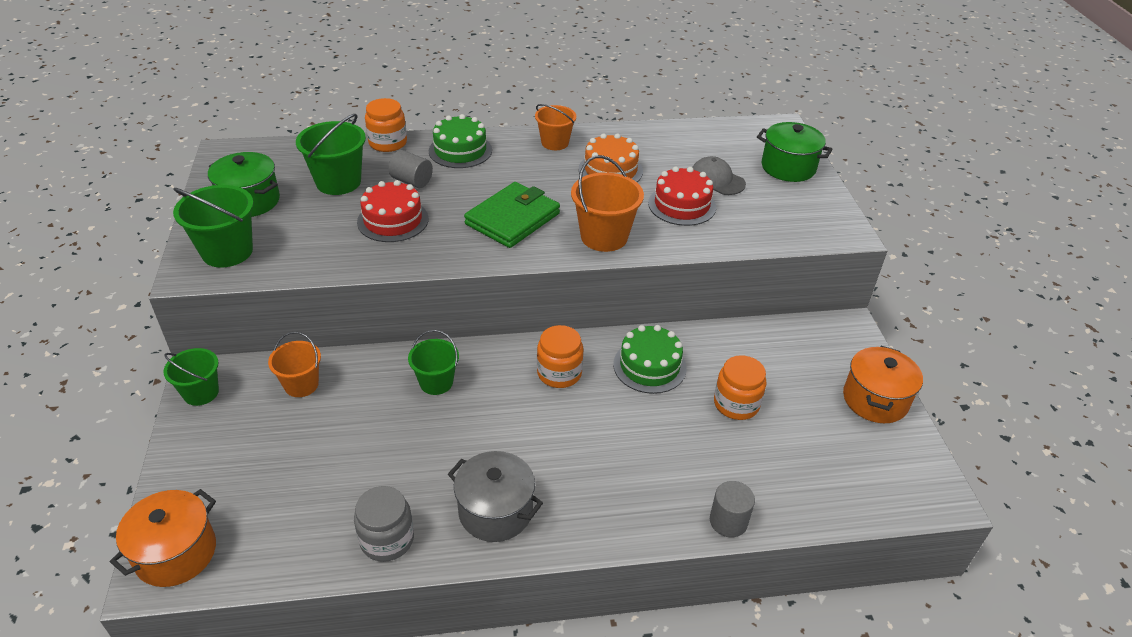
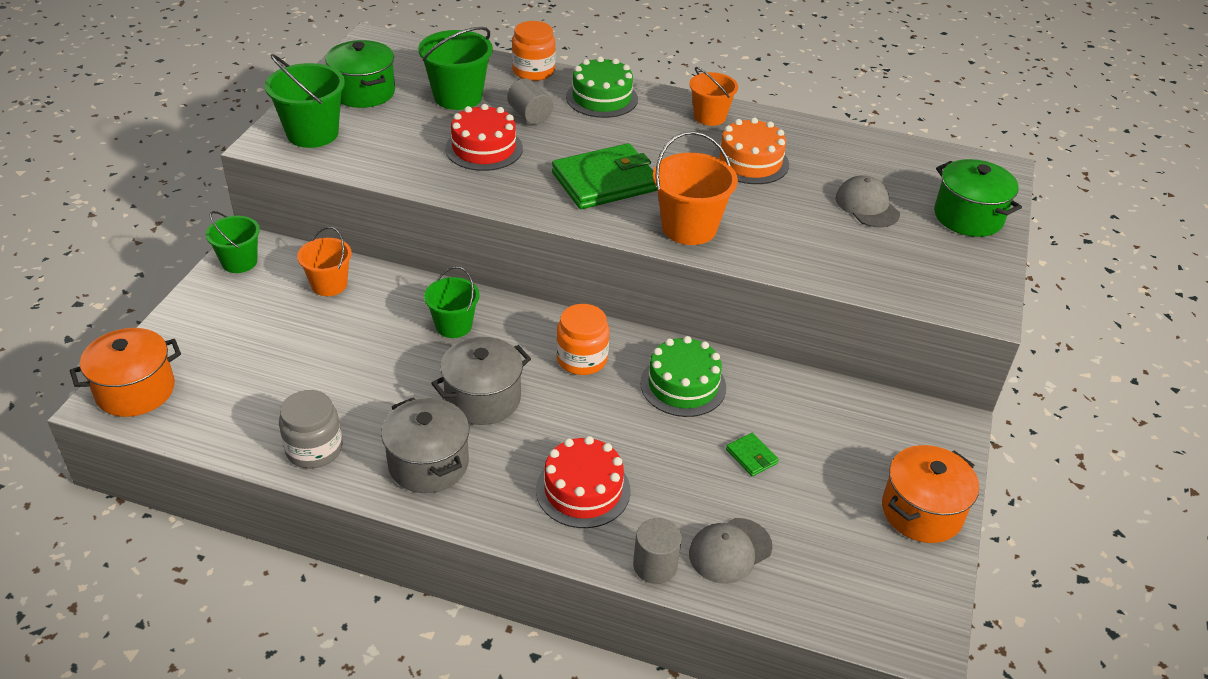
camera: 25 degrees right, 0 degrees up
(503, 436) = (483, 399): none -> grey pot
(682, 205) = (803, 221): red cake -> red cake (583, 490)
(736, 404) = (751, 456): orange jar -> green wallet
(772, 485) = (730, 550): none -> grey cap

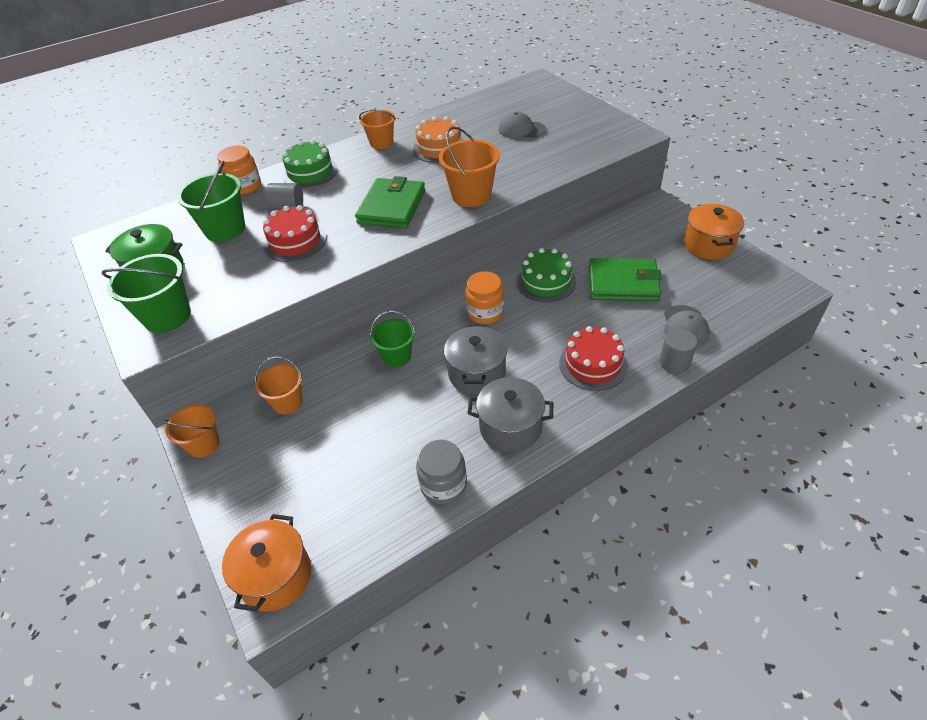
camera: 45 degrees left, 5 degrees up
(239, 262) = (203, 444): green bucket -> orange bucket
(751, 456) = (623, 283): green wallet -> green wallet, size x2.36
(968, 217) = (564, 105): green pot -> none

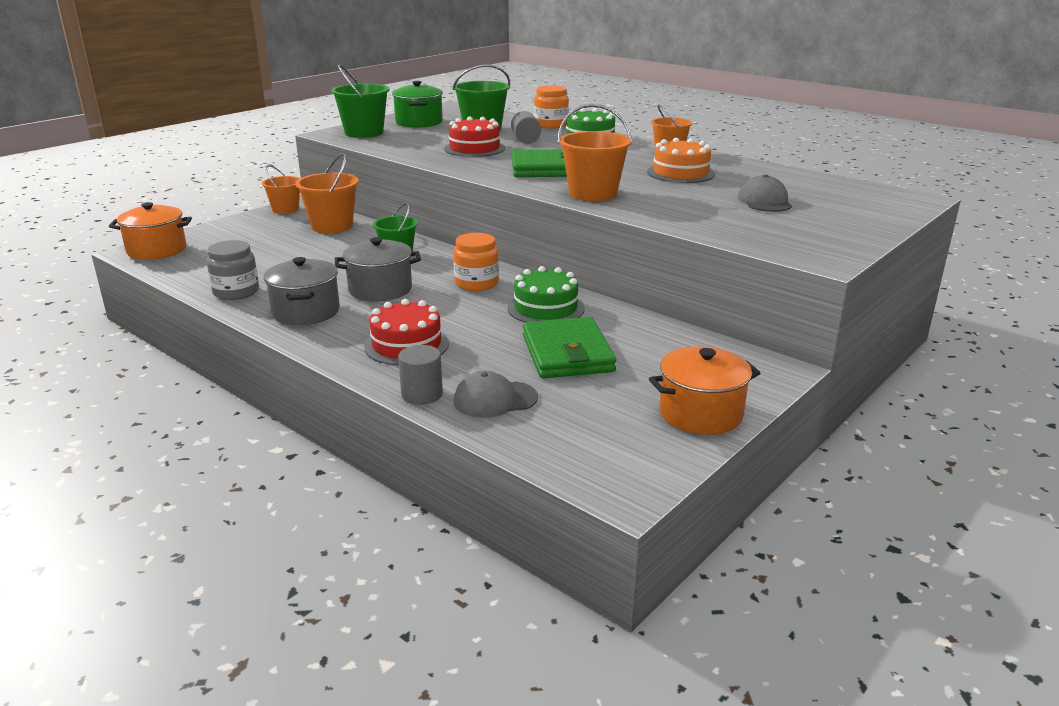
camera: 70 degrees right, 20 degrees down
(287, 402) = (332, 226): orange bucket -> orange bucket, size x1.51

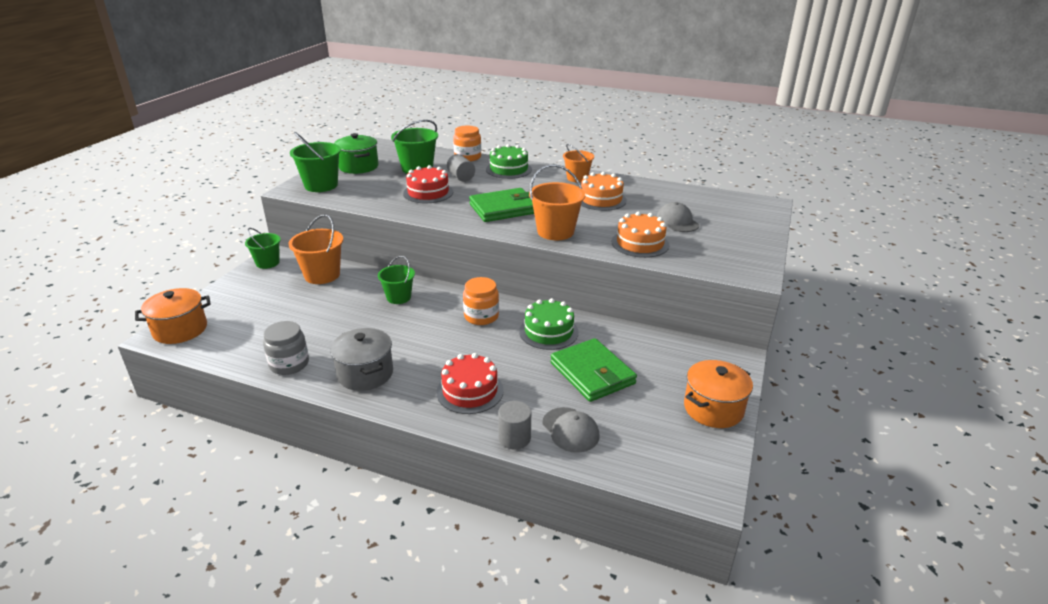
camera: 20 degrees left, 5 degrees up
(285, 210) = (267, 263): orange bucket -> green bucket
(380, 289) = (410, 337): grey pot -> none
(495, 399) = (570, 430): grey cap -> grey cap turned 90 degrees counterclockwise
(692, 214) = (640, 243): none -> orange cake

